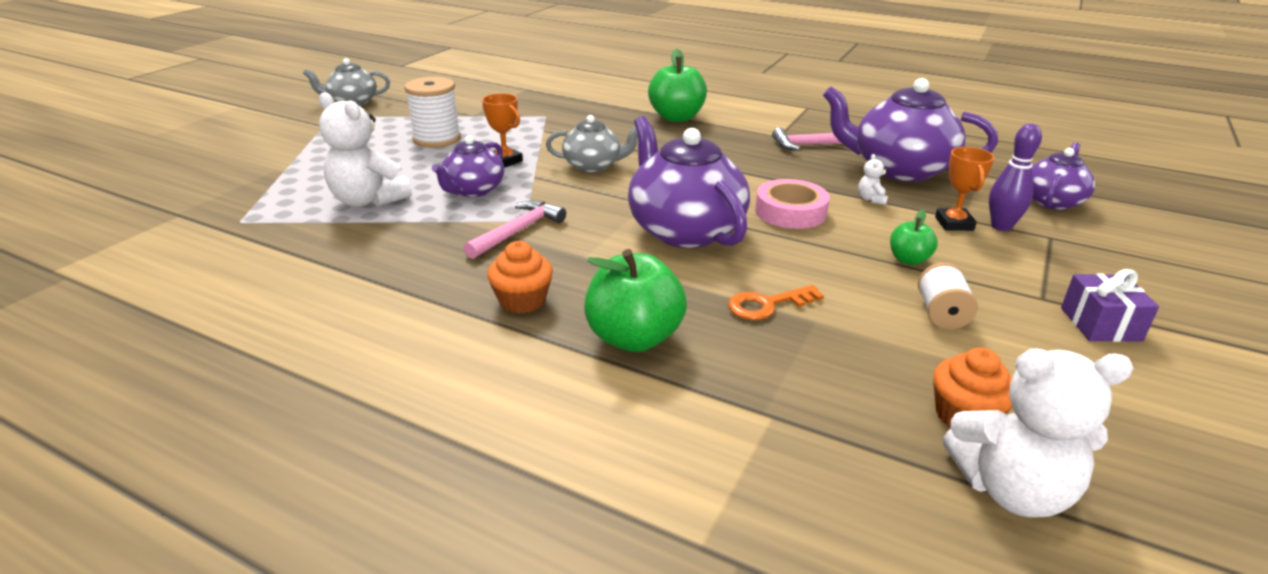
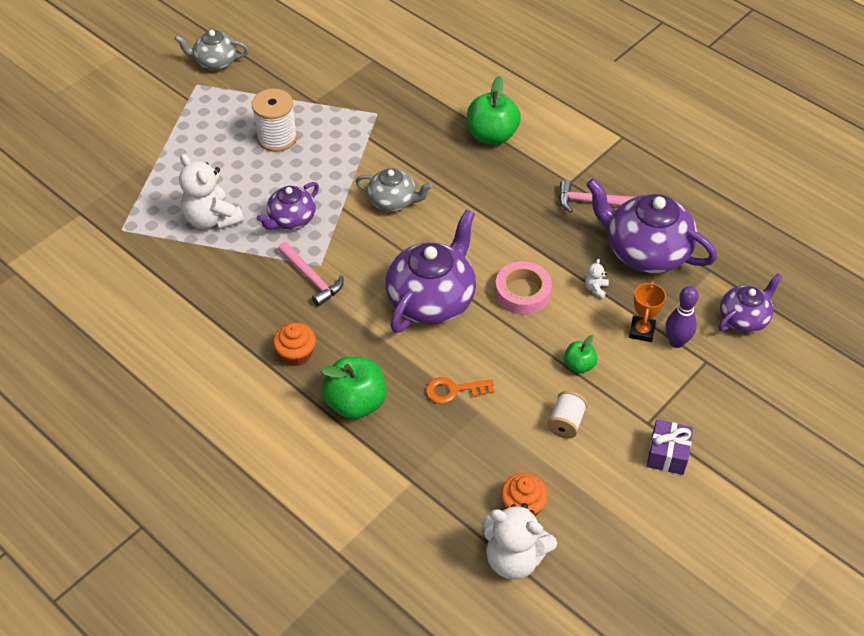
camera: 15 degrees right, 20 degrees up
(505, 161) = (324, 182): orange trophy -> none
(517, 231) = (311, 278): pink hammer -> pink hammer turned 90 degrees clockwise
(684, 230) = (432, 300): purple teapot -> purple teapot turned 45 degrees clockwise

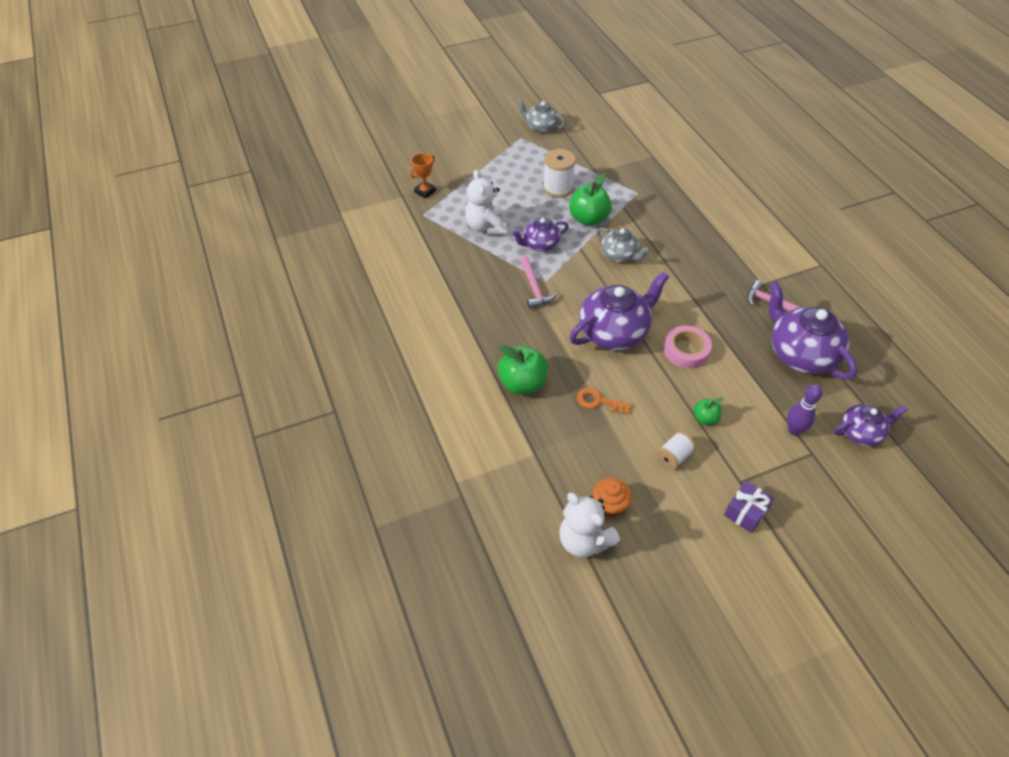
camera: 25 degrees right, 0 degrees up
(296, 354) = (497, 335): orange cupcake -> none
(492, 135) = (717, 233): green apple -> green apple (588, 219)
(595, 288) = (746, 367): white teddy bear -> none
(642, 331) = (768, 412): orange trophy -> orange trophy (425, 191)

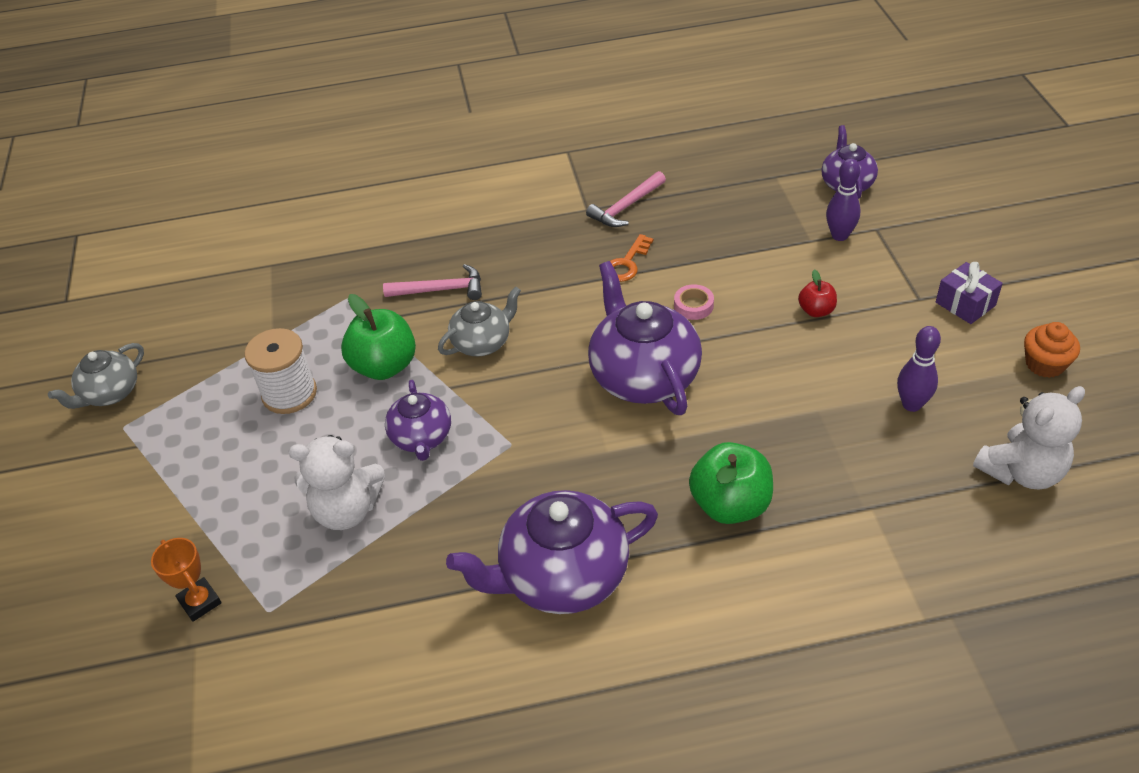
camera: 75 degrees left, 5 degrees down
(534, 288) = (523, 460): pink hammer -> pink hammer (441, 290)
(598, 401) = (776, 416): orange key -> orange key (627, 263)
(609, 505) = (960, 434): orange cupcake -> orange cupcake (1044, 364)
(629, 476) = (911, 404): none -> purple bowling pin
(674, 457) = (879, 353): white spool -> none
(686, 350) = (693, 306): pink tape -> pink tape, size x0.60
(705, 418) = (816, 311): green apple -> red apple
(800, 354) = (717, 203): purple teapot -> purple teapot (562, 576)

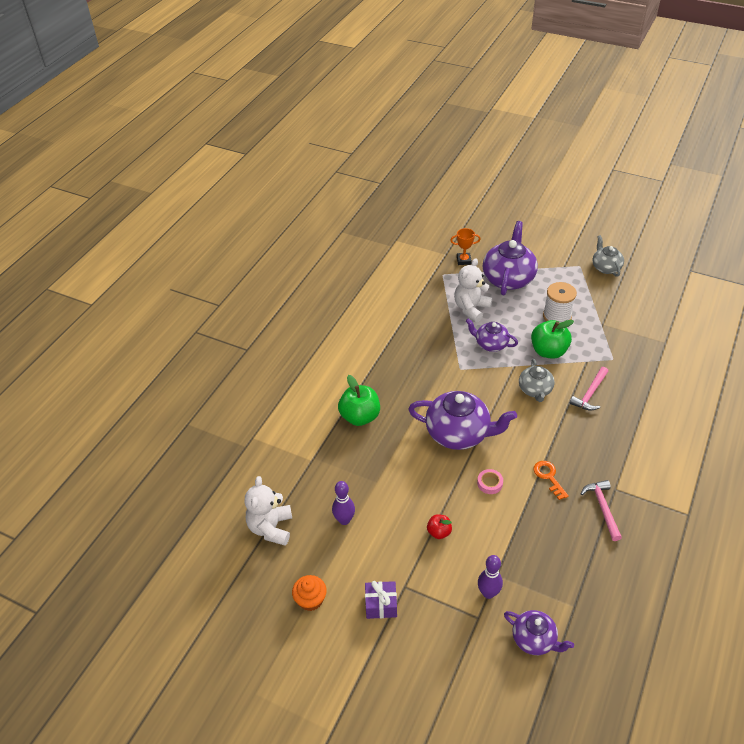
camera: 125 degrees right, 0 degrees up
(562, 576) = (379, 350): purple teapot -> purple teapot (508, 278)

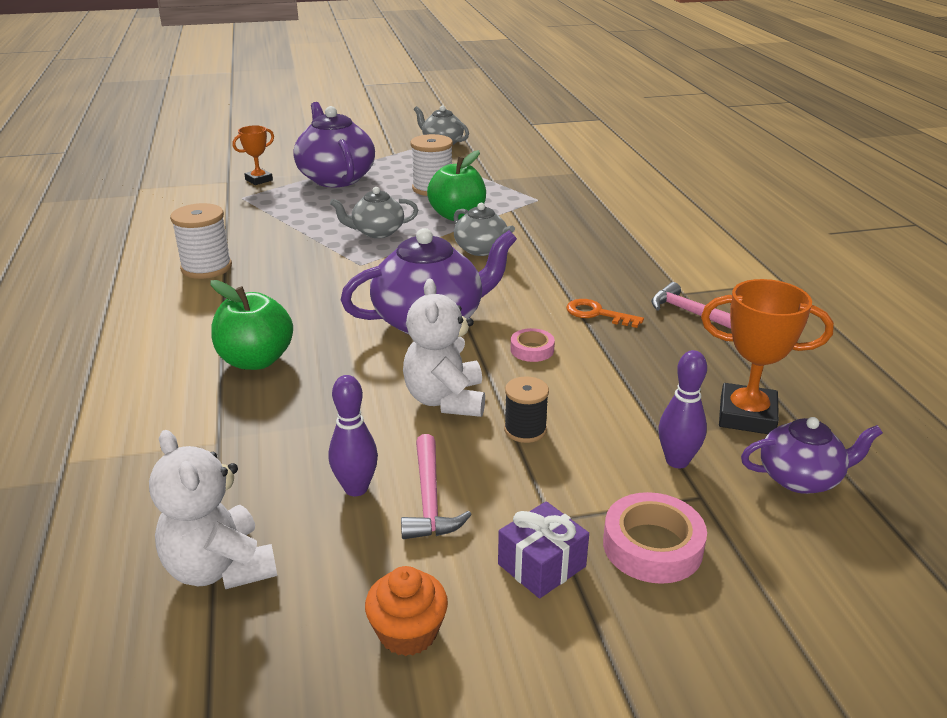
camera: 40 degrees left, 15 degrees down
(384, 332) = (206, 268): none -> white spool
(432, 626) = (652, 546): none -> pink tape
(439, 532) = (525, 430): red apple -> black spool
(471, 308) = (315, 212): white teddy bear -> white teddy bear (445, 400)
(490, 344) = (377, 232): purple teapot -> grey teapot
(551, 590) = (747, 416): none -> orange trophy
(590, 394) = (549, 231): pink hammer -> pink hammer (430, 499)

